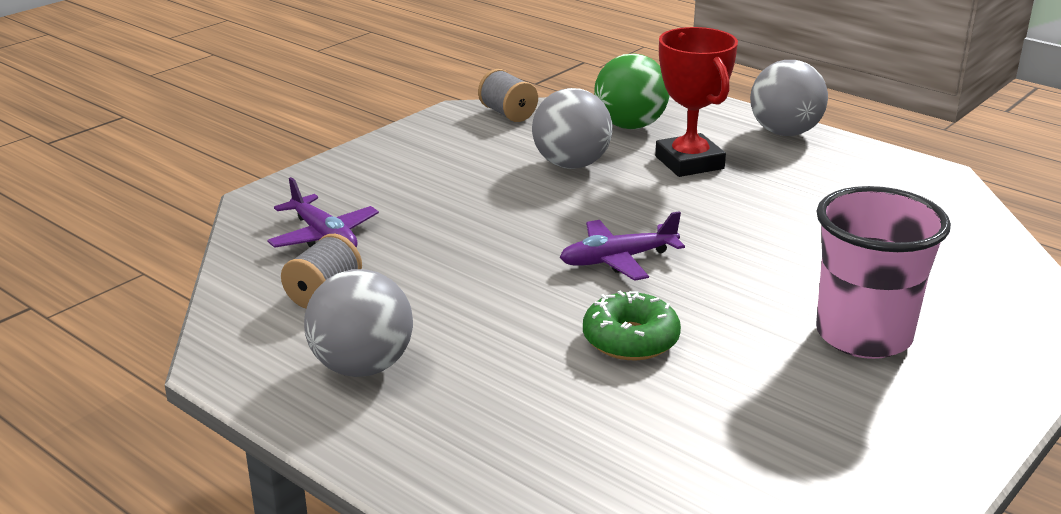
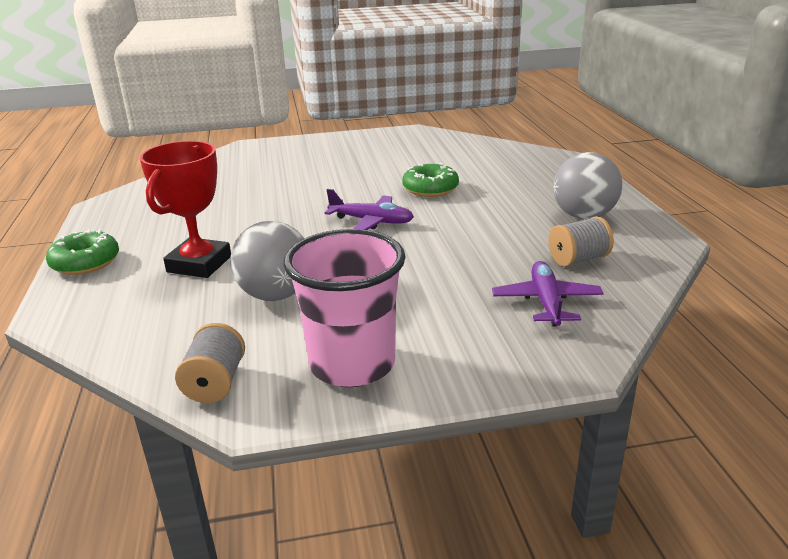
camera: 140 degrees left, 0 degrees up
(630, 126) = (157, 316): green ball -> none
(784, 132) = (85, 262): grey ball -> green donut
(863, 336) = (329, 163): pink cup -> pink cup (352, 364)

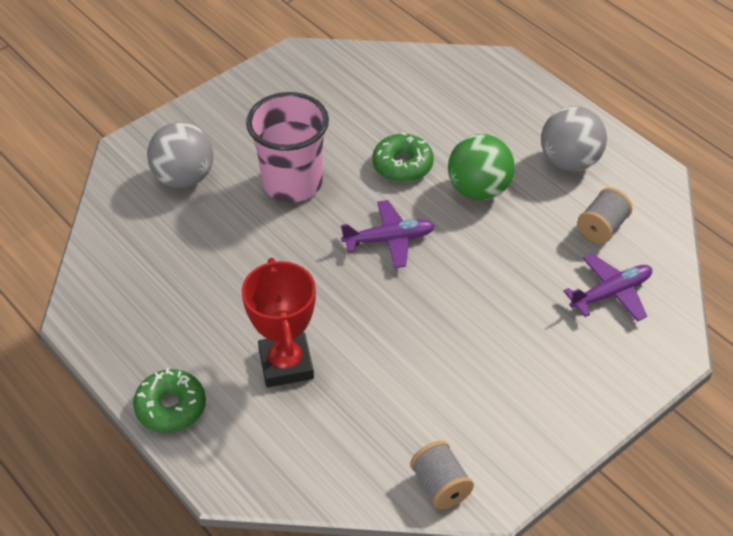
camera: 30 degrees left, 20 degrees up
(275, 295) = (395, 374): grey ball -> grey ball (184, 178)
(352, 364) = (523, 423): pink cup -> pink cup (292, 183)
(480, 213) = (479, 190): none -> green ball
(546, 302) = (611, 293): purple plane -> purple plane turned 90 degrees clockwise

